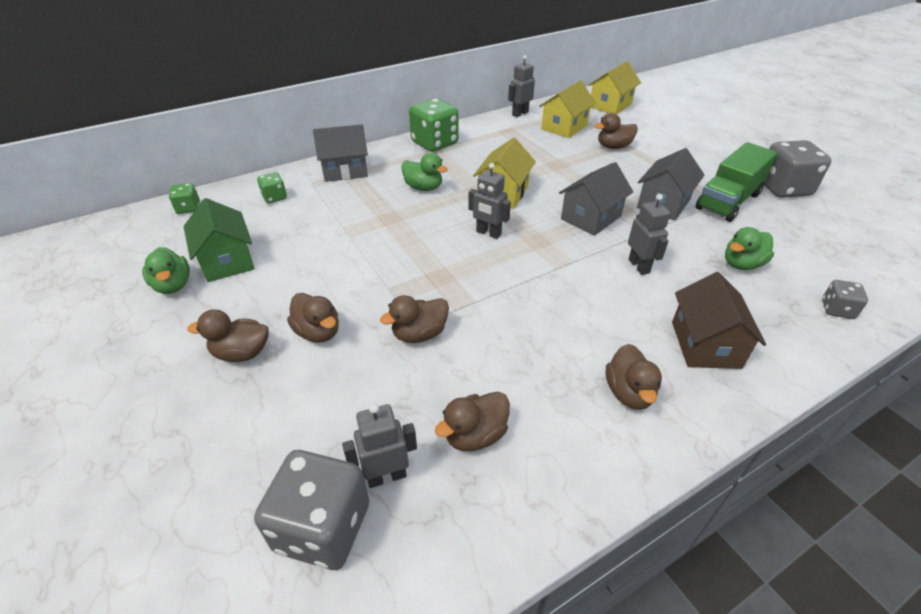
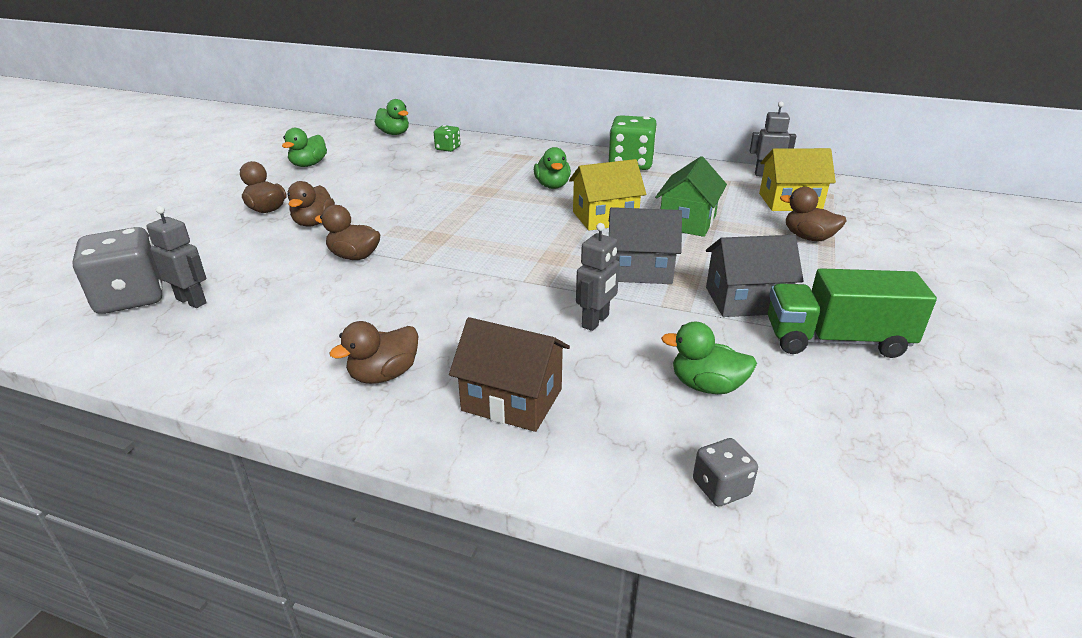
camera: 50 degrees right, 10 degrees down
(188, 208) = (394, 133): green dice -> green duck
(227, 261) = (354, 167): green house -> green house (687, 221)
(345, 170) = (523, 153): grey house -> none
(475, 435) = (261, 319): brown duck -> none
(488, 233) = (529, 234): grey robot -> none
(610, 105) = (900, 207): yellow house -> none
(705, 344) = (512, 400): brown house -> brown house turned 60 degrees clockwise
(783, 188) = (961, 374): grey dice -> none

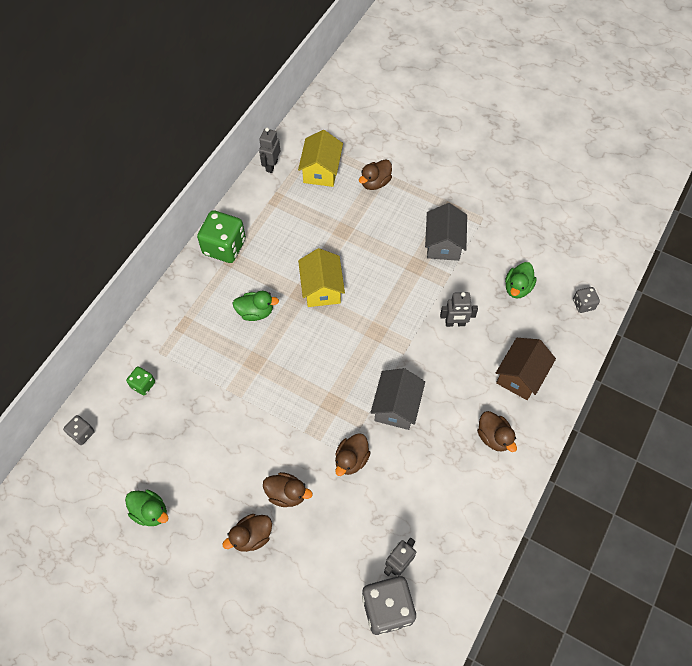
camera: 80 degrees left, 30 degrees up
(394, 133) = (82, 433): green duck -> grey dice
(596, 321) = (455, 323): grey robot -> grey robot turned 135 degrees clockwise
(640, 270) = (400, 286): grey house -> grey house (396, 406)
(687, 221) = (339, 240): green house -> none
(836, 340) = (486, 218): green truck -> none

